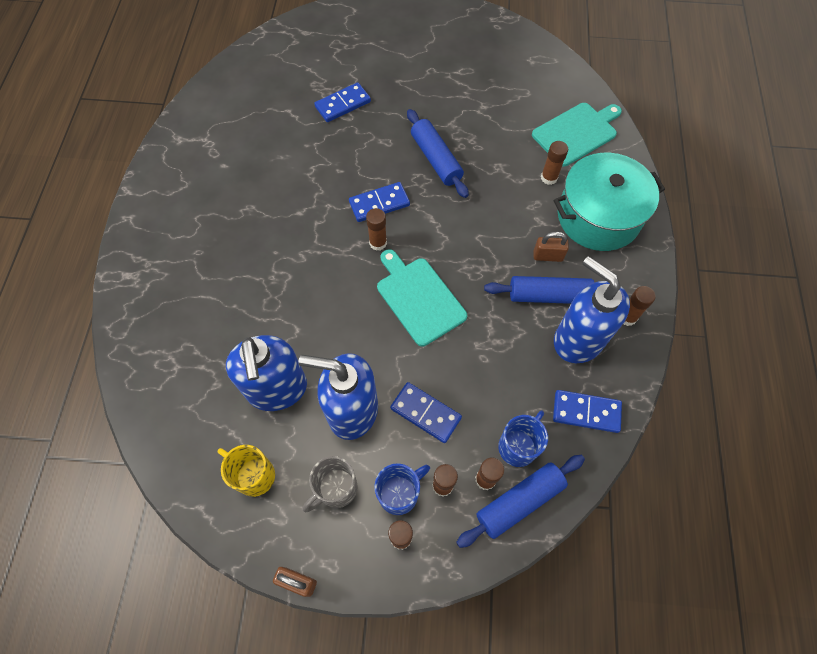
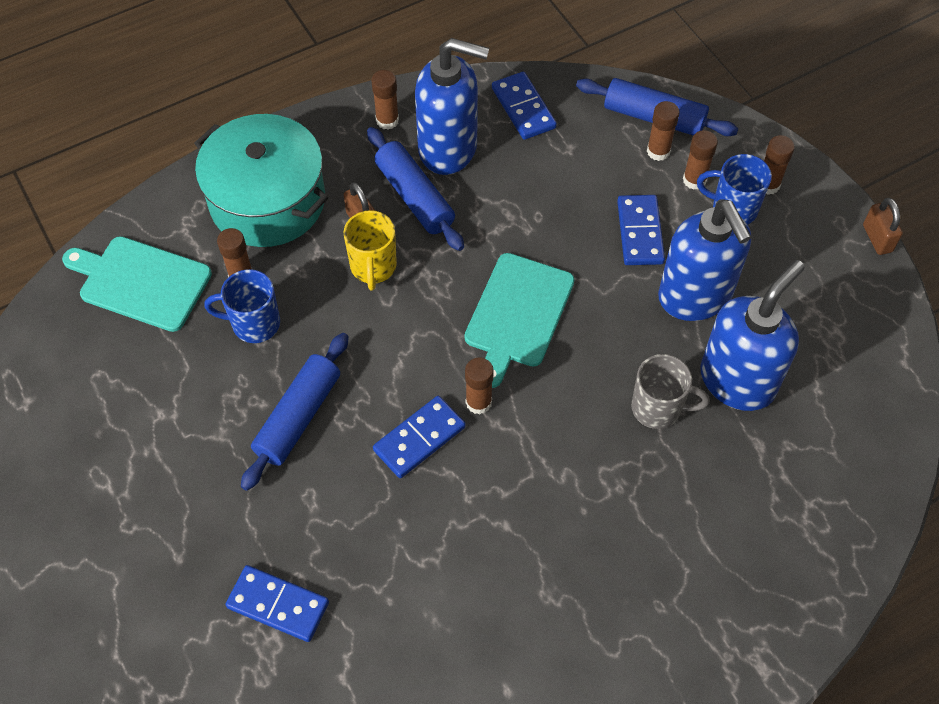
camera: 125 degrees left, 5 degrees down
(254, 475) = (833, 338): yellow mug -> yellow mug (373, 267)
(336, 489) = (778, 261): grey mug -> grey mug (658, 408)
(379, 203) = (419, 439): blue domino -> blue domino turned 75 degrees counterclockwise
(518, 446) = (604, 143): blue mug -> blue mug (254, 323)
(578, 339) = (448, 149): blue soap dispenser -> blue soap dispenser turned 90 degrees counterclockwise

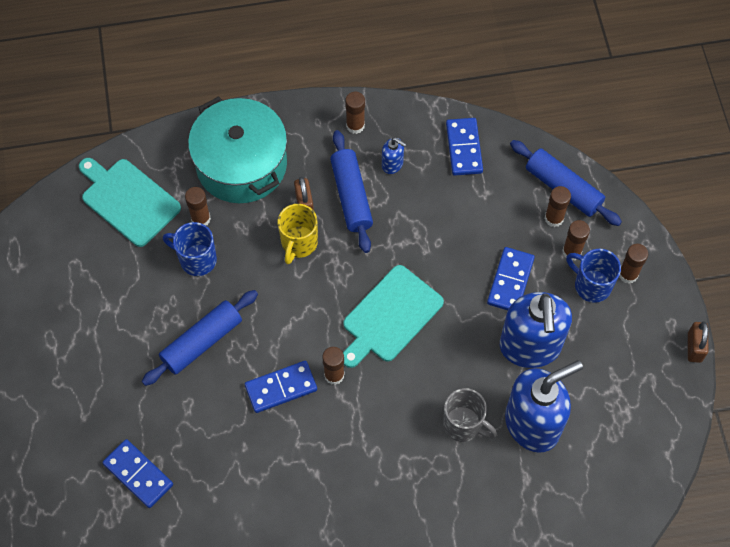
camera: 20 degrees right, 5 degrees up
(448, 149) = (392, 164): blue soap dispenser -> blue soap dispenser, size x0.43

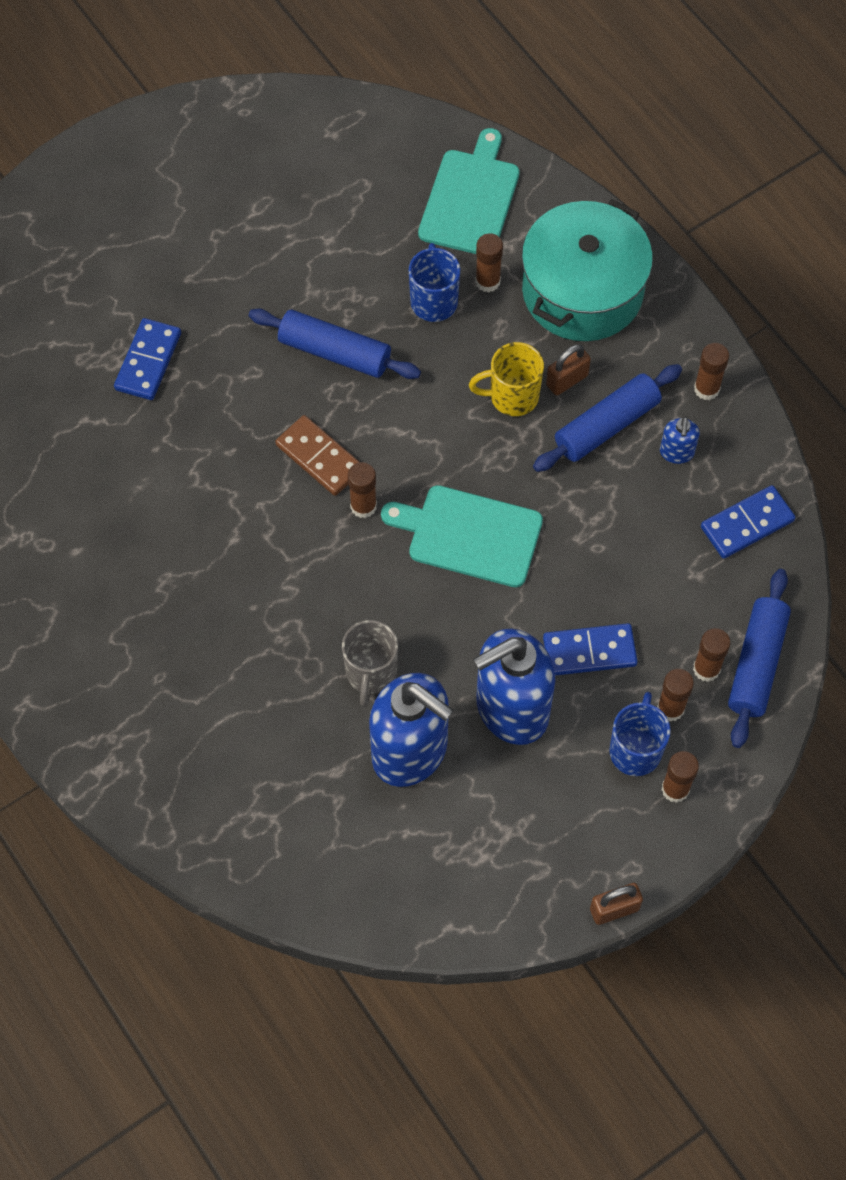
camera: 65 degrees right, 0 degrees up
(281, 388) = (319, 457): blue domino -> brown domino

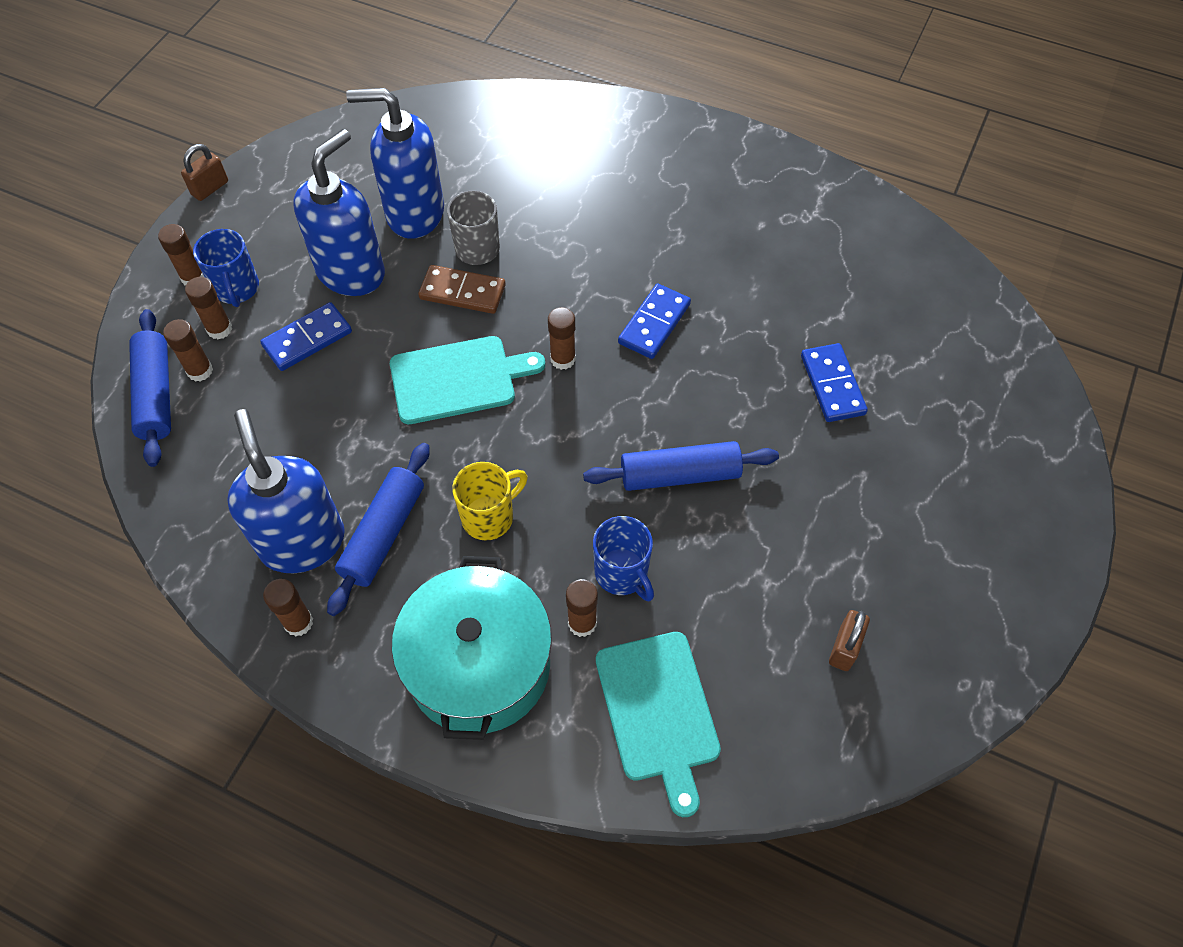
camera: 150 degrees right, 5 degrees down
(319, 457) = (627, 379): brown domino -> brown domino (462, 292)
(567, 380) = (445, 559): brown padlock -> brown padlock (844, 648)
(676, 452) = (302, 542): blue soap dispenser -> blue soap dispenser, size x2.32
(747, 524) = (207, 507): blue domino -> blue domino (654, 324)

